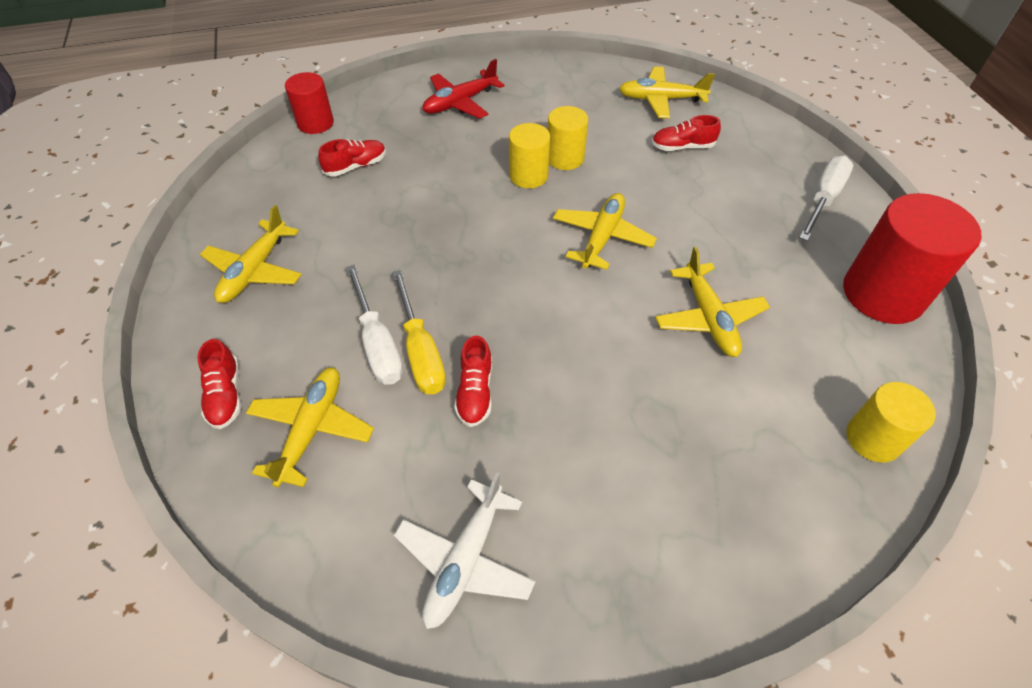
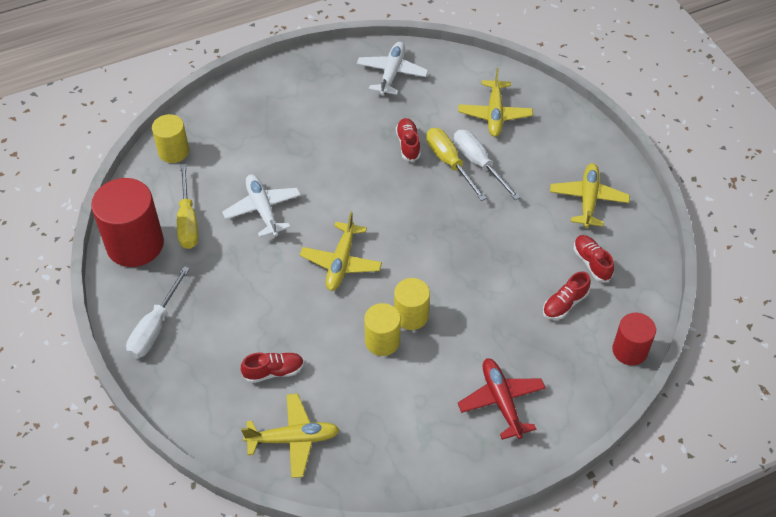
camera: 170 degrees right, 0 degrees up
(226, 395) = (554, 124): red shoe -> red shoe (591, 263)
(460, 103) = (501, 401): red plane -> red plane turned 60 degrees counterclockwise
(709, 318) = (263, 209): yellow plane -> white plane
(816, 316) = (188, 221): none -> yellow screwdriver

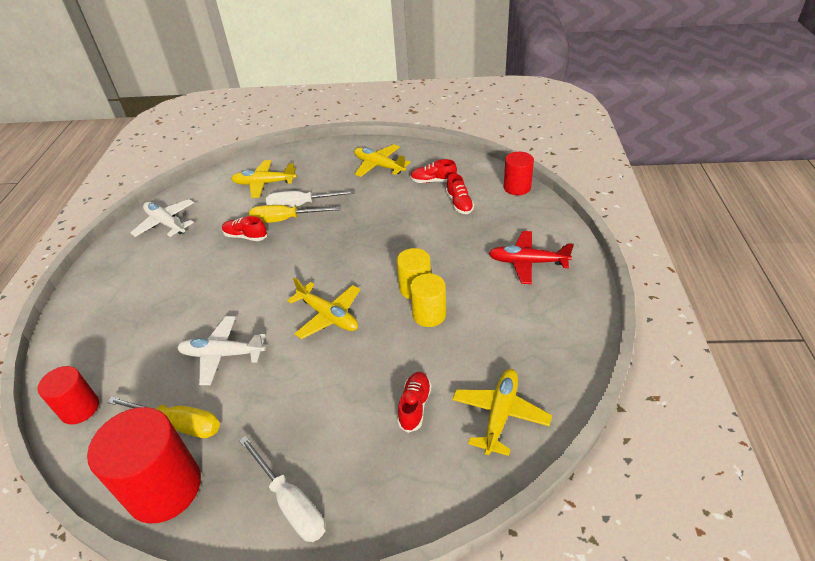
camera: 60 degrees left, 10 degrees down
(173, 151) = (80, 408): yellow cylinder -> red cylinder
(494, 114) = (264, 183): yellow plane -> yellow plane turned 150 degrees clockwise

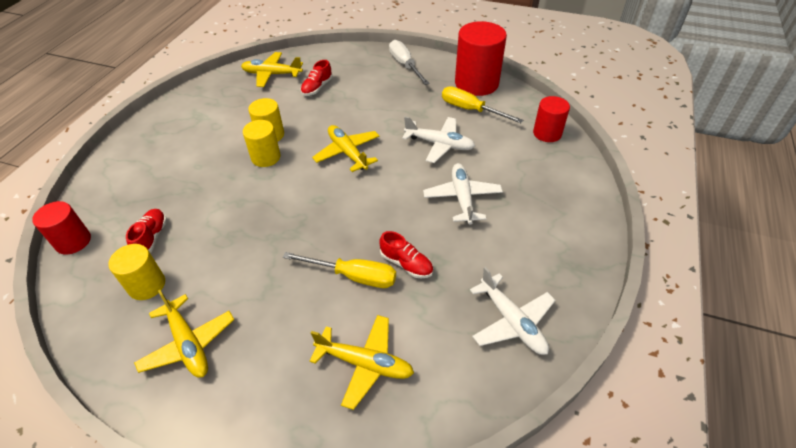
camera: 165 degrees left, 5 degrees up
(197, 299) = (462, 198): none -> white plane
(301, 205) = (327, 296): white screwdriver -> none
(433, 181) = (147, 285): red shoe -> yellow cylinder
(500, 414) = (272, 74): yellow plane -> yellow plane turned 60 degrees clockwise
(527, 262) = (160, 155): red plane -> none

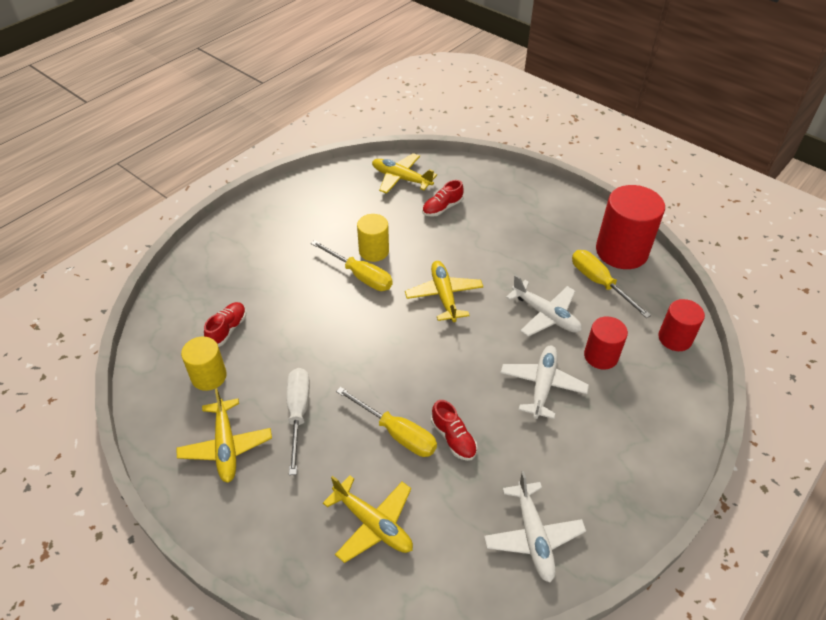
camera: 20 degrees right, 0 degrees up
(73, 241) = (160, 311): red cylinder -> red cylinder (601, 356)
(266, 157) = (360, 276): yellow cylinder -> yellow screwdriver
(405, 65) = (549, 205): white screwdriver -> white screwdriver (298, 413)

